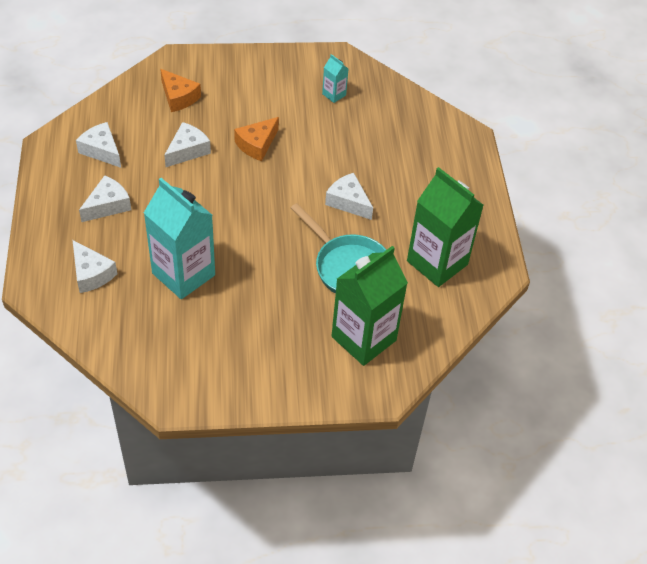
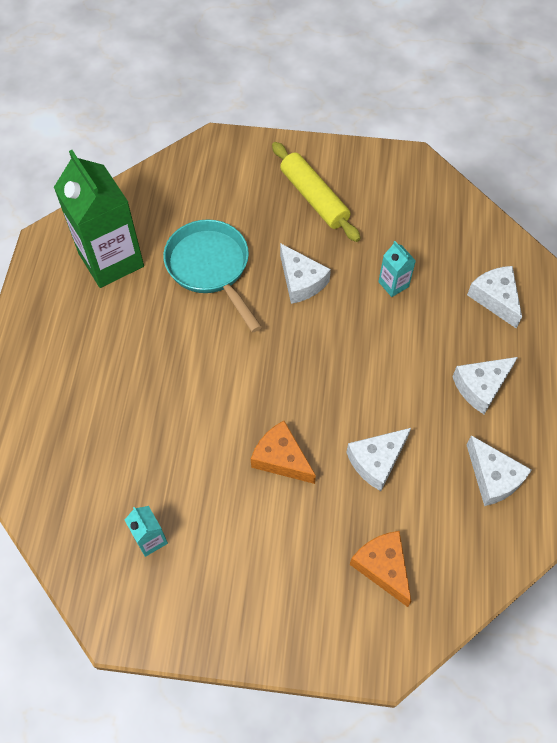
camera: 165 degrees left, 10 degrees up
(183, 274) = (393, 284): turquoise carton -> turquoise carton, size x0.44
(257, 144) = (281, 458): orange cheese -> orange cheese turned 105 degrees counterclockwise
(268, 345) = (314, 198): none -> yellow rolling pin
(348, 202) = (185, 351): white cheese -> white cheese (301, 281)
(363, 338) = (218, 192): green carton -> none

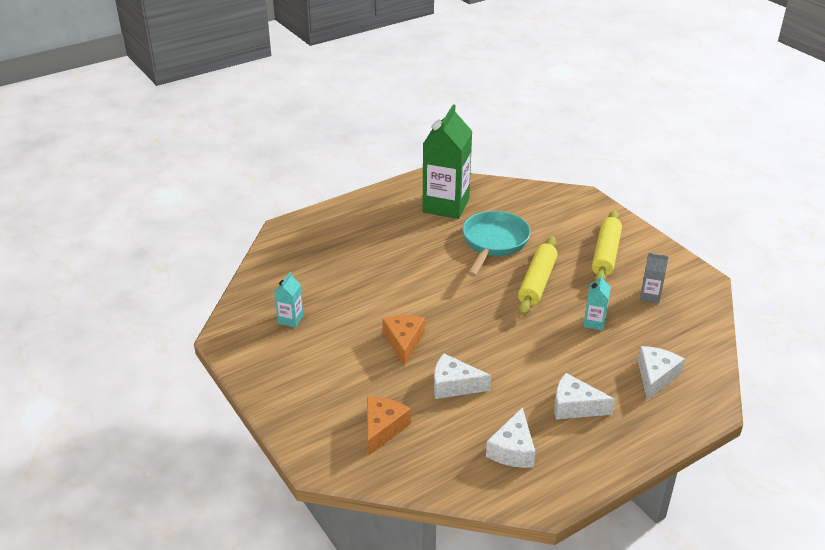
camera: 50 degrees right, 25 degrees down
(301, 281) = (537, 282): white cheese -> yellow rolling pin
(397, 215) = (650, 296): none -> grey carton

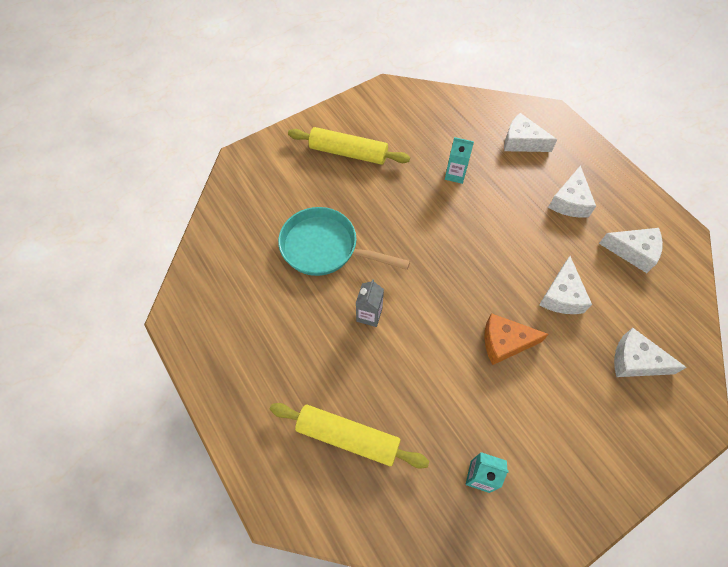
camera: 90 degrees left, 25 degrees up
(383, 429) = (635, 361): orange cheese -> white cheese
(446, 206) = (244, 295): green carton -> none
(537, 282) = (396, 213): yellow rolling pin -> yellow rolling pin (348, 437)
(650, 296) = (413, 129): grey carton -> grey carton (369, 315)

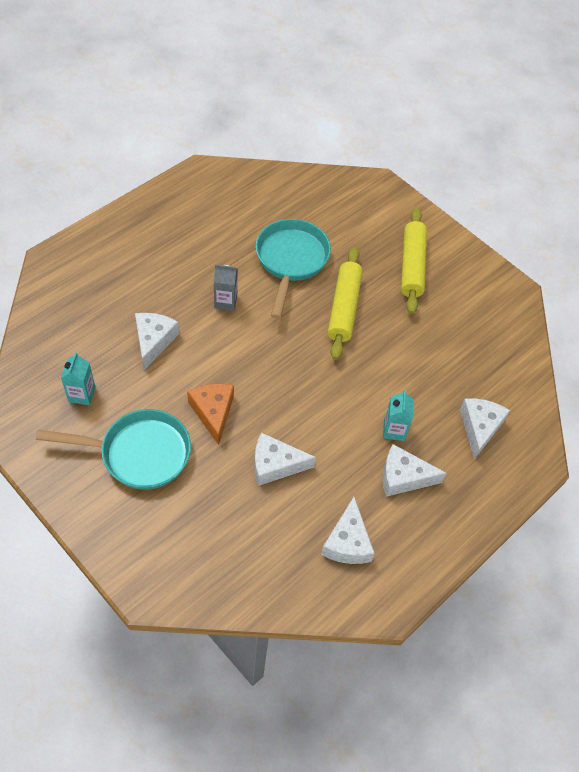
camera: 75 degrees right, 5 degrees down
(348, 437) = (109, 298): yellow rolling pin -> yellow rolling pin (344, 308)
(455, 174) = (410, 362): turquoise carton -> turquoise carton (394, 430)
(553, 419) = (139, 453): none -> turquoise pan
(635, 361) = (208, 533): white cheese -> white cheese (154, 341)

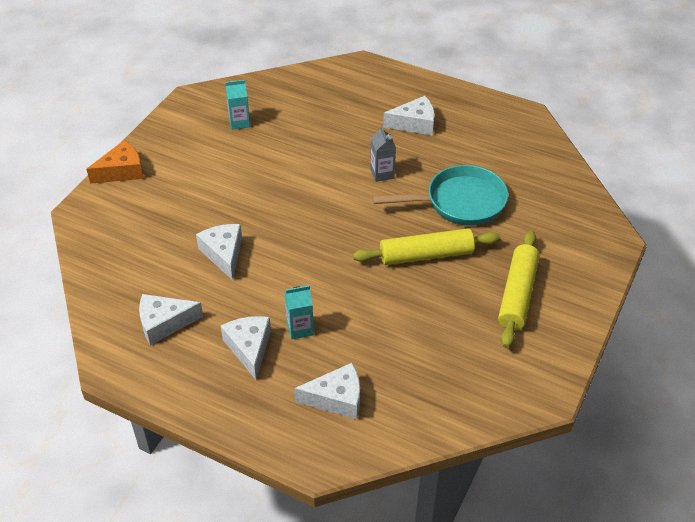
camera: 75 degrees right, 10 degrees down
(139, 453) = (199, 170): turquoise pan -> none
(154, 341) = (313, 144): white cheese -> white cheese (414, 124)
(213, 412) = (259, 200): orange cheese -> orange cheese (122, 171)
(412, 266) = (517, 295): yellow rolling pin -> yellow rolling pin turned 60 degrees counterclockwise

